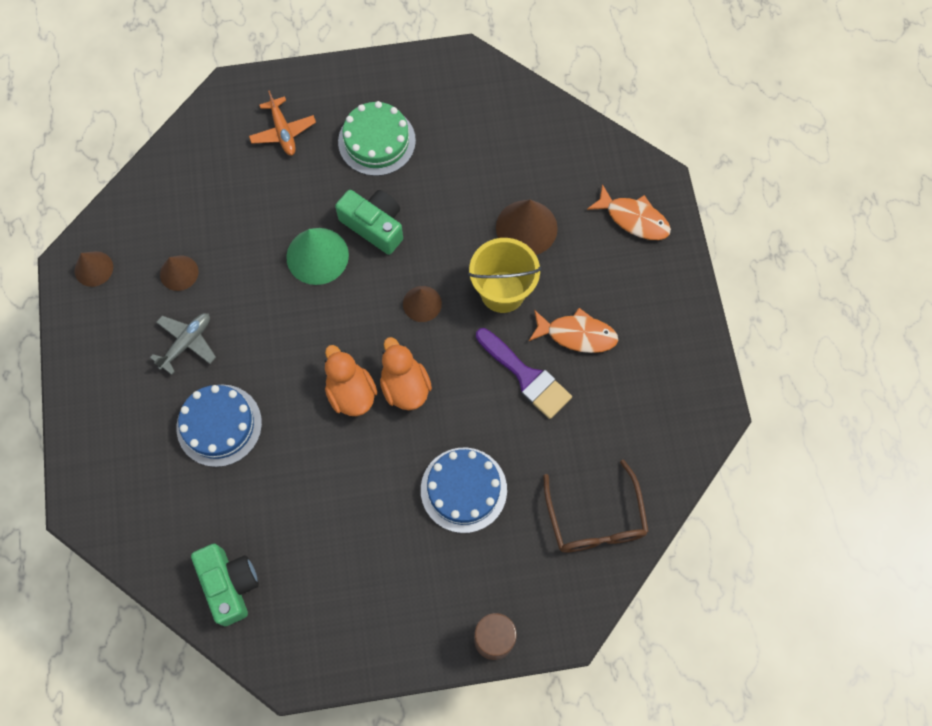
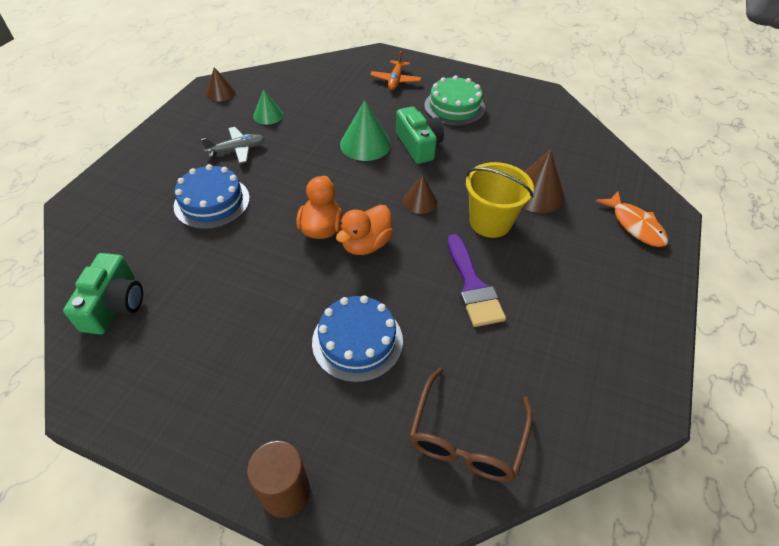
camera: 30 degrees right, 20 degrees down
(179, 273) = (268, 115): brown cone -> green cone
(405, 386) = (366, 244): orange duck -> orange duck turned 150 degrees counterclockwise
(577, 334) = (538, 278): orange fish -> none

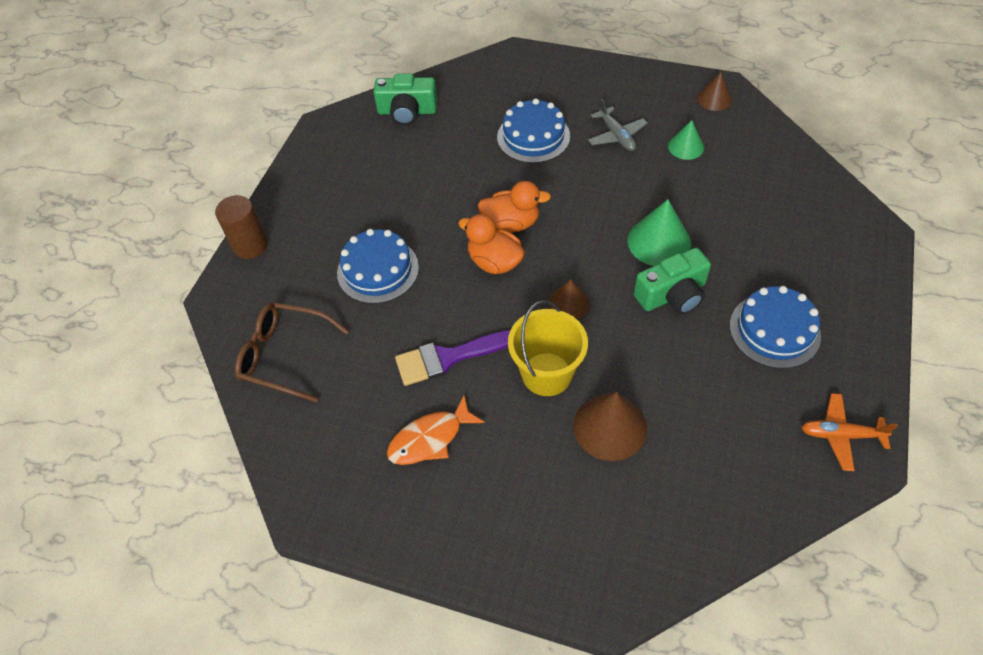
camera: 90 degrees right, 5 degrees up
(395, 80) = (813, 257): orange plane -> orange plane (841, 435)
(454, 107) = (774, 330): green cake -> blue cake
(635, 225) = (570, 545): orange fish -> orange fish (430, 439)

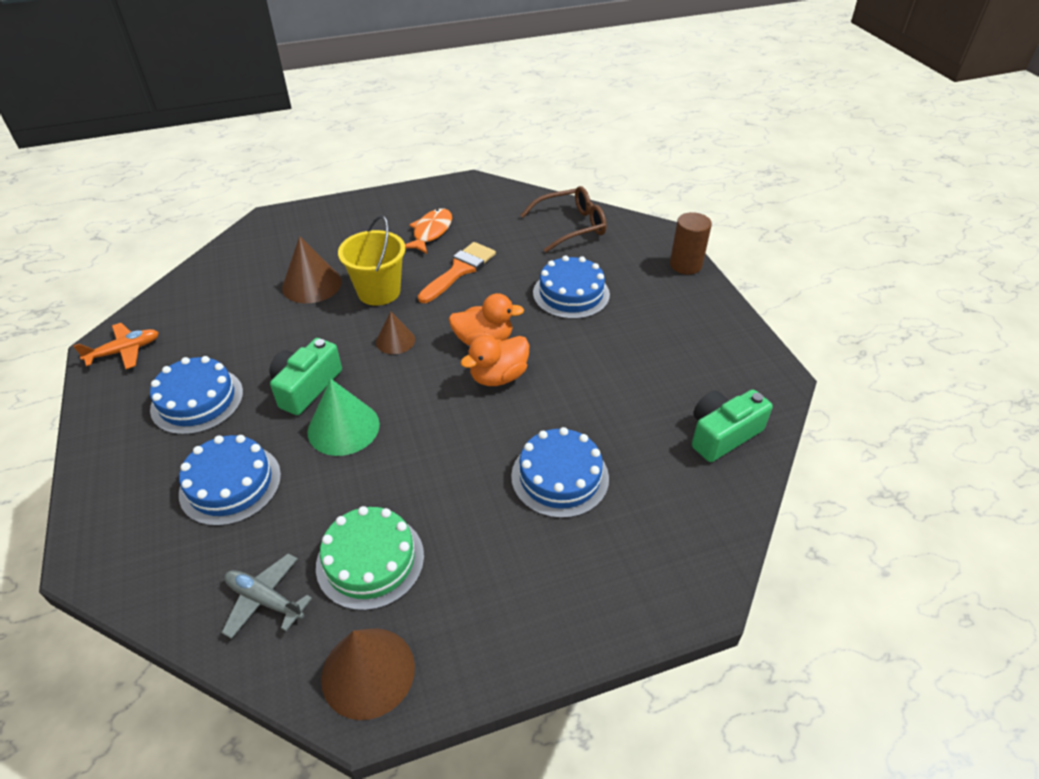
camera: 140 degrees right, 10 degrees down
(448, 358) = (459, 270): purple brush -> orange brush
(616, 136) = (466, 530): grey plane -> grey plane (265, 600)
(686, 147) = (370, 560): green cone -> green cake
(714, 99) = (368, 672): brown cone -> brown cone, size x1.62
(763, 238) = (230, 484): none -> blue cake

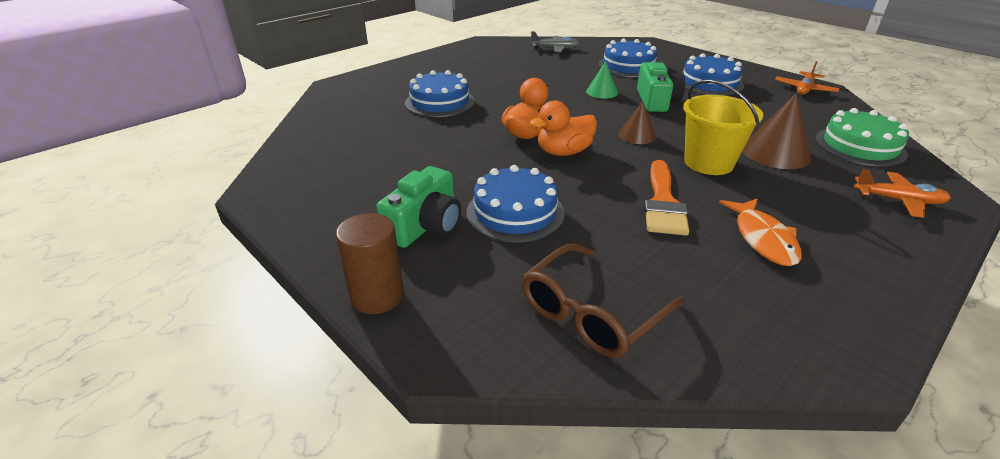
camera: 155 degrees right, 10 degrees down
(306, 228) = (898, 200): none -> orange plane
(343, 428) = (602, 92): green cone -> green cone, size x0.62
(368, 672) = (489, 46): brown cone -> none
(370, 560) = (521, 63): green cake -> green cake (859, 146)
(722, 434) = (321, 143): green camera -> green camera (425, 225)

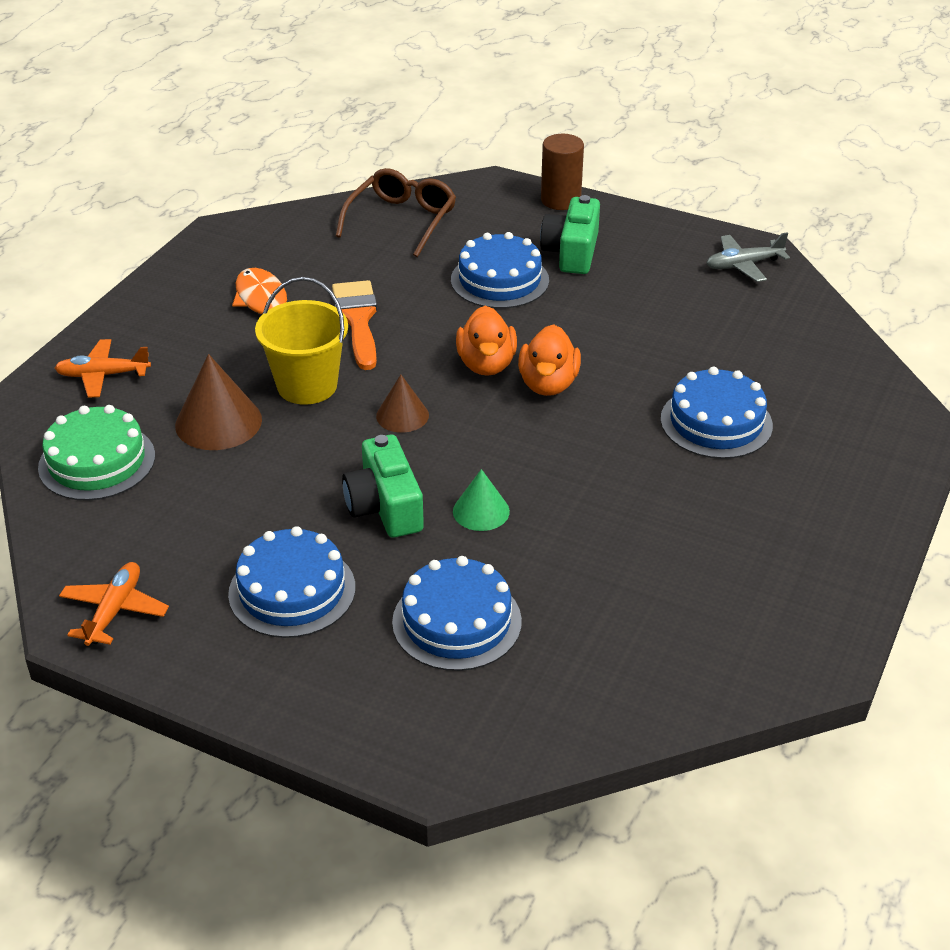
camera: 160 degrees right, 5 degrees up
(555, 49) = (638, 664): grey plane -> grey plane (743, 265)
(564, 152) = (486, 364): orange duck -> orange duck turned 135 degrees clockwise

